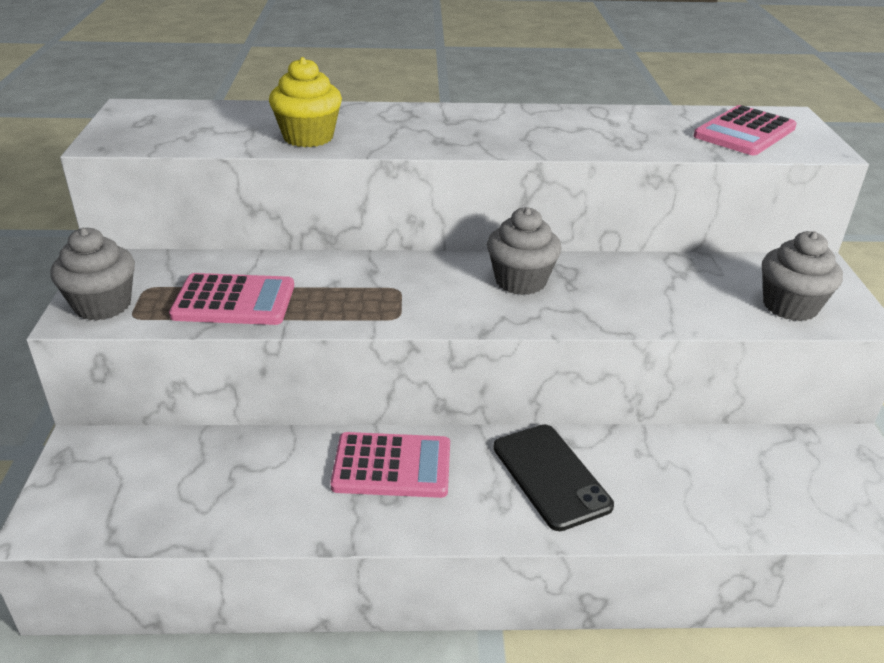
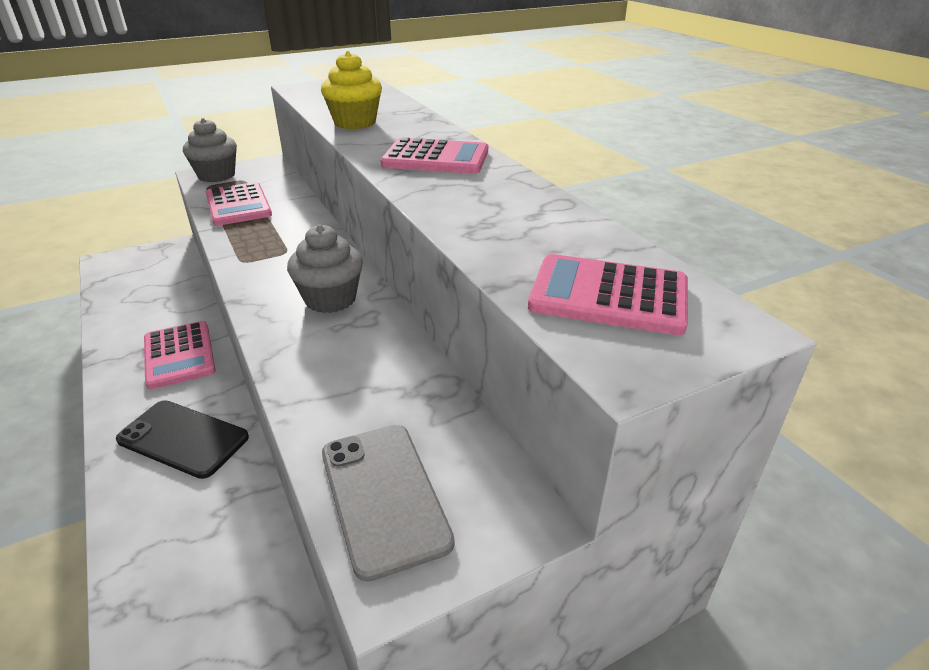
camera: 65 degrees right, 0 degrees up
(461, 126) = (436, 158): none -> pink calculator
(550, 476) = (183, 438): black phone -> black phone turned 75 degrees clockwise
(790, 306) = (384, 496): grey cupcake -> grey phone

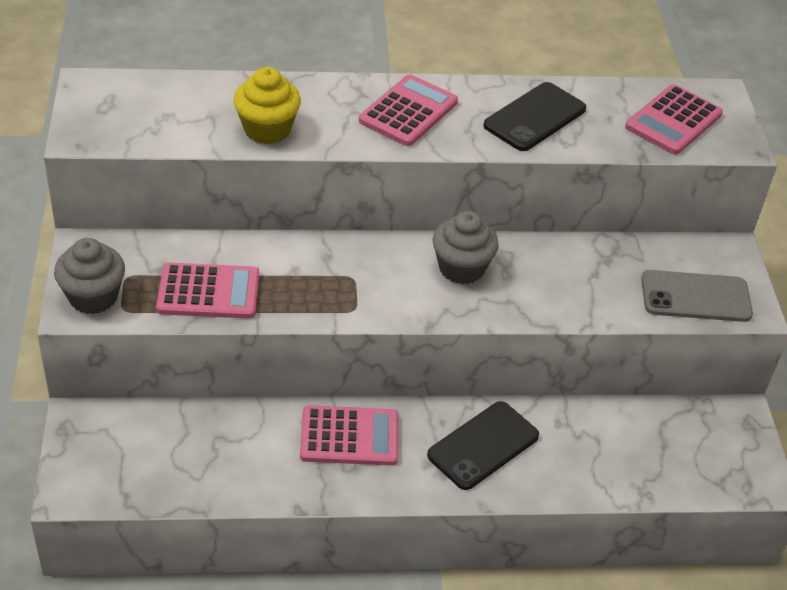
camera: 70 degrees left, 10 degrees up
(497, 210) = (534, 117): none -> black phone

